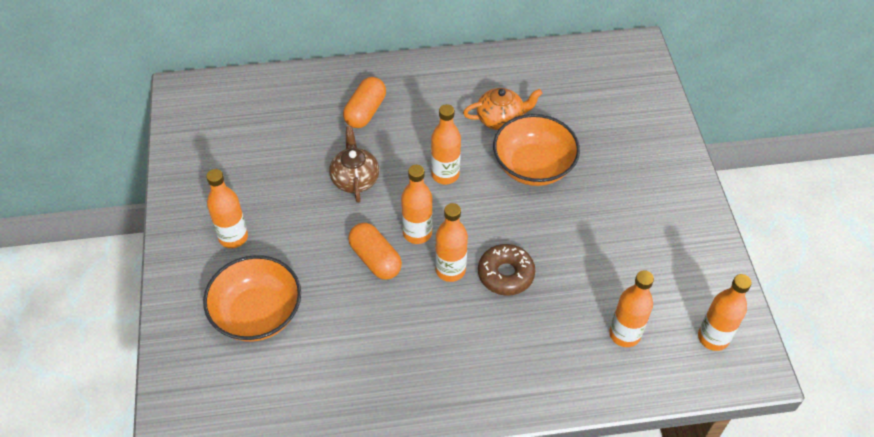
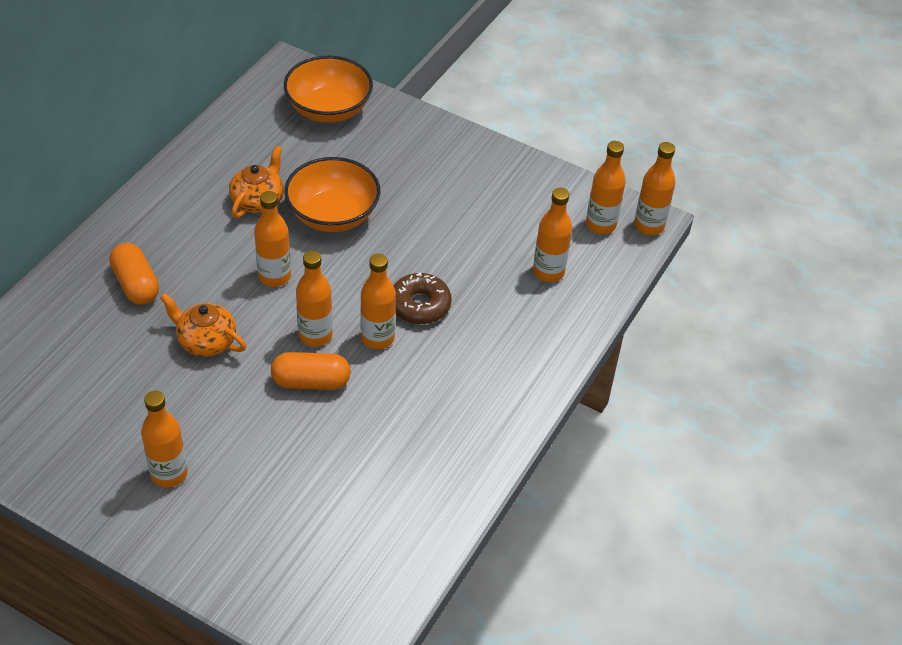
camera: 55 degrees left, 5 degrees down
(257, 314) = (278, 505): orange bowl -> orange bowl (329, 109)
(355, 179) = (206, 341): brown teapot -> orange teapot
(751, 373) = (649, 226): none -> orange bottle

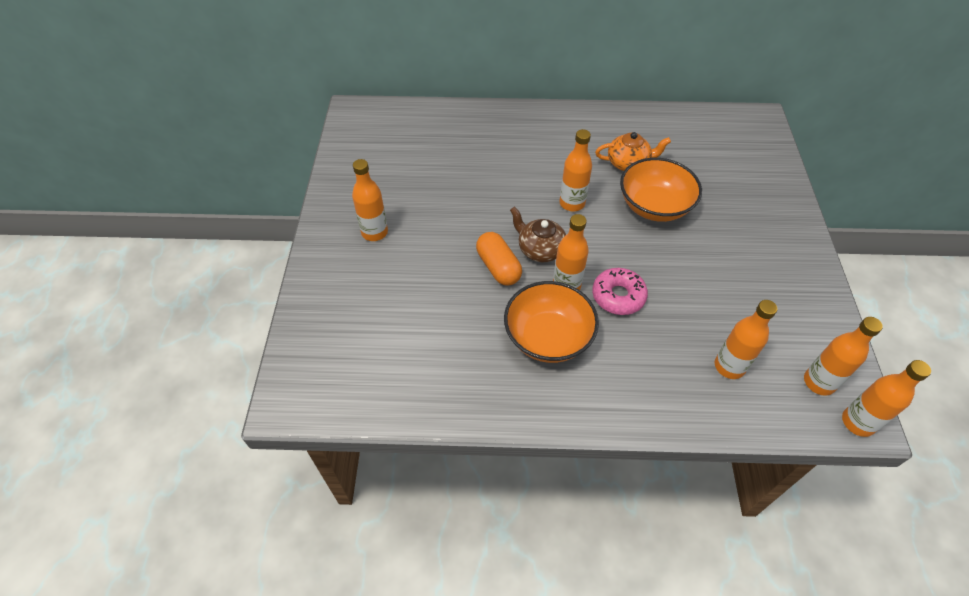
camera: 65 degrees right, 5 degrees up
(136, 285) = (507, 144): orange capsule -> none
(206, 341) = (490, 197): orange teapot -> none
(315, 335) = (540, 249): orange bottle -> brown teapot
(329, 109) = (747, 157): orange bowl -> orange bowl (548, 337)
(420, 305) = (618, 296): brown donut -> pink donut

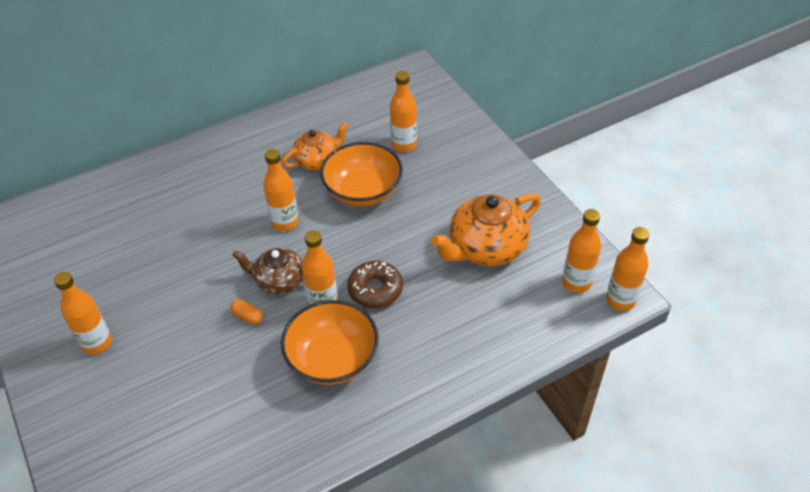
camera: 30 degrees left, 5 degrees down
(498, 267) = (247, 316): orange capsule -> orange capsule, size x0.53
(618, 296) = (375, 289): pink donut -> brown donut
(729, 366) = (501, 305): orange bottle -> orange bottle (404, 144)
(743, 307) = (486, 248): none -> orange teapot

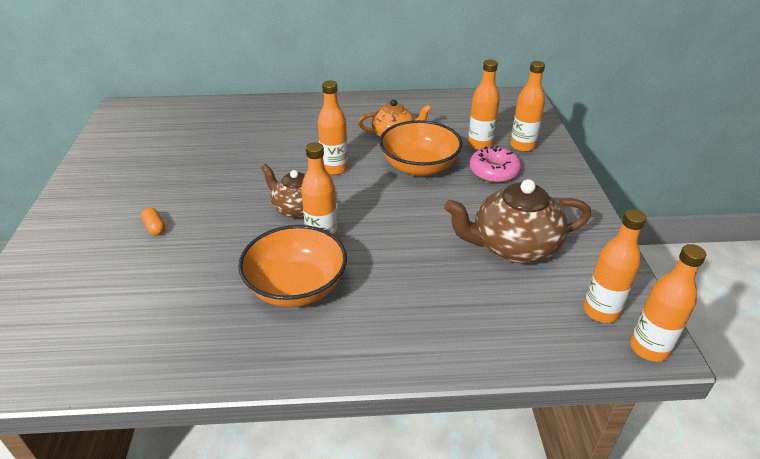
camera: 25 degrees right, 10 degrees down
(97, 343) = (118, 203): orange bottle -> orange bottle (522, 146)
(247, 316) = (249, 226): orange capsule -> orange capsule (155, 228)
(375, 289) = (378, 244): brown donut -> none
(432, 172) = (494, 171): none -> pink donut
(486, 248) = (513, 246): orange teapot -> brown teapot

